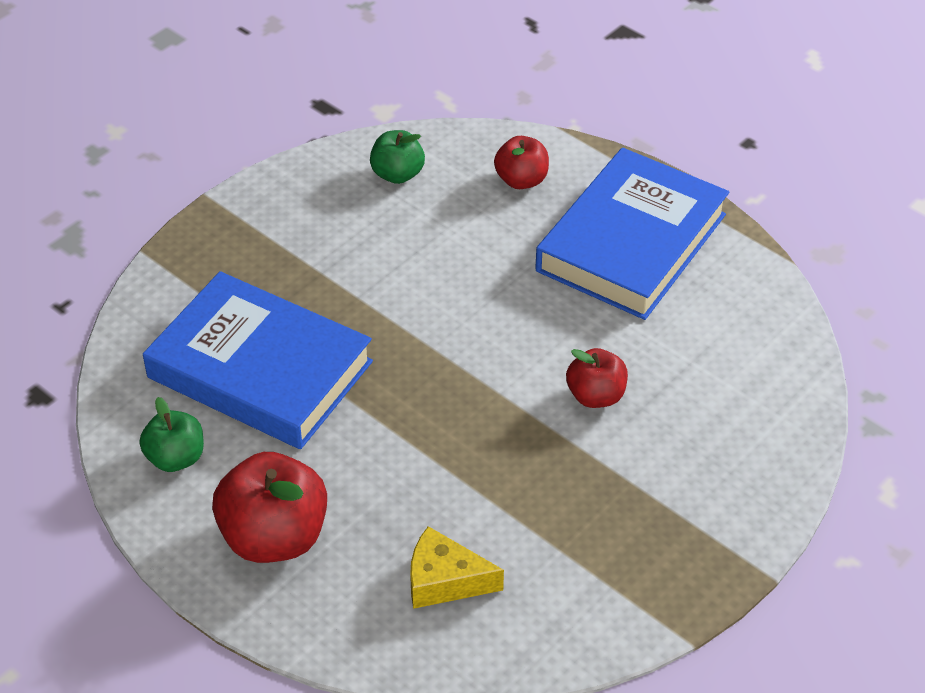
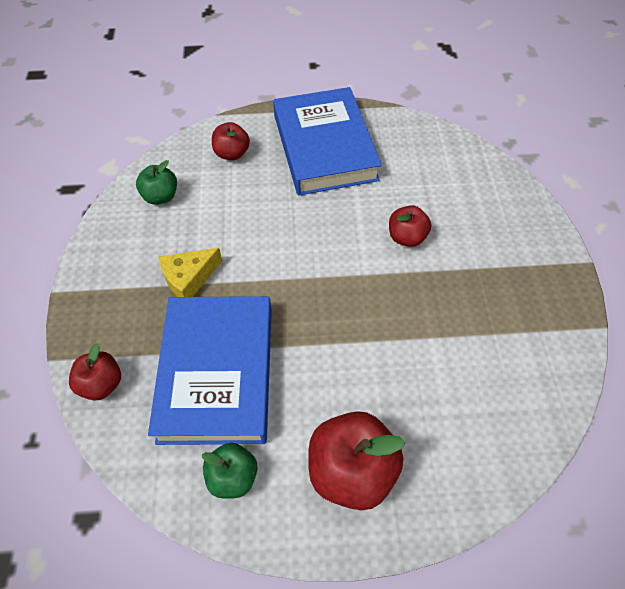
camera: 45 degrees left, 10 degrees up
(159, 302) = (102, 384): none -> red apple
(260, 370) = (217, 373): blue book -> blue book turned 75 degrees counterclockwise
(445, 581) = (467, 405): yellow cheese -> yellow cheese (189, 278)

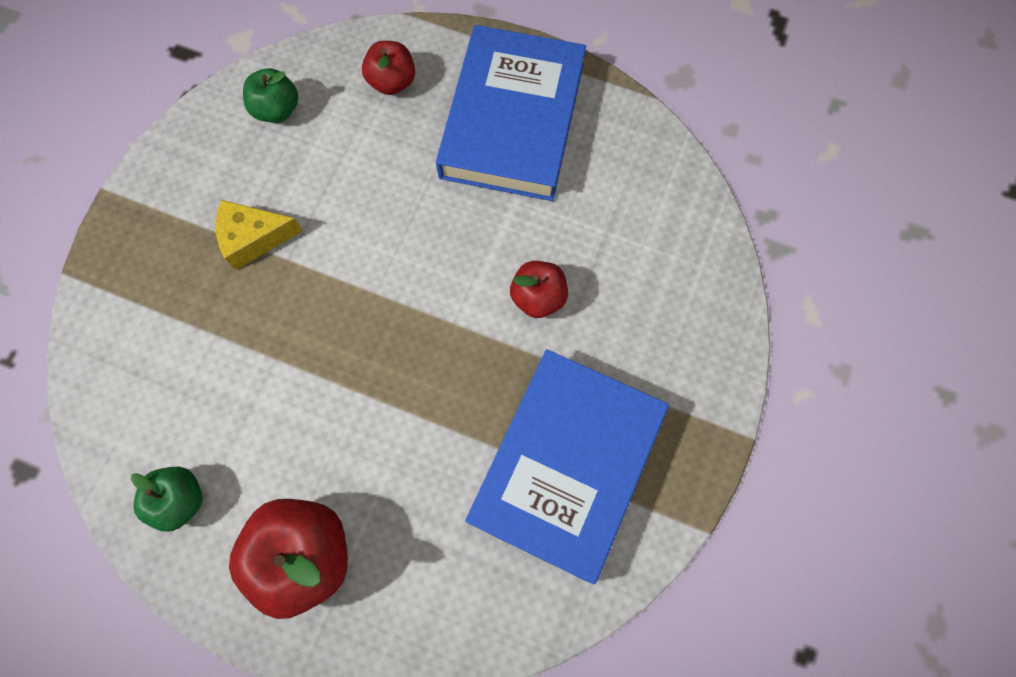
camera: 25 degrees right, 15 degrees up
(102, 384) = (101, 327): red apple -> none
(217, 373) = (225, 372): blue book -> blue book (567, 465)

